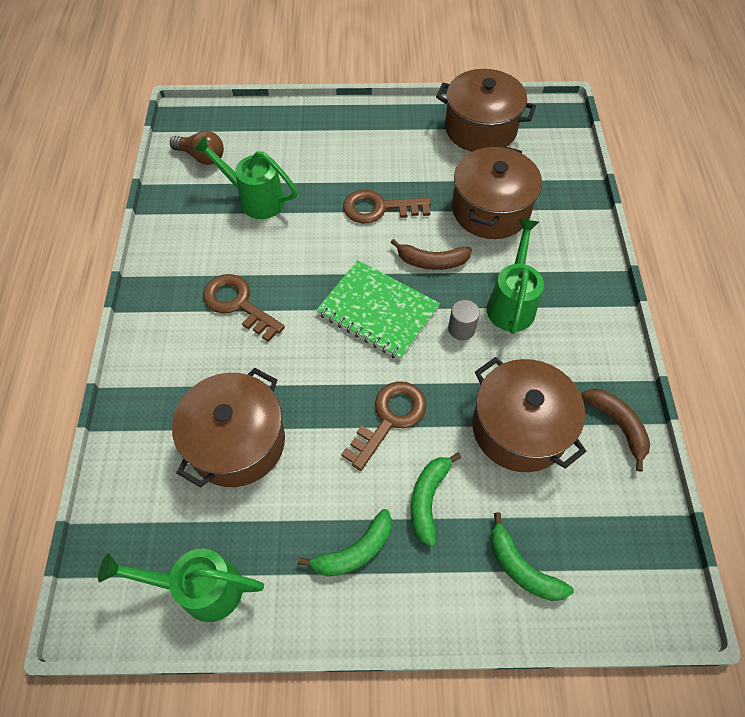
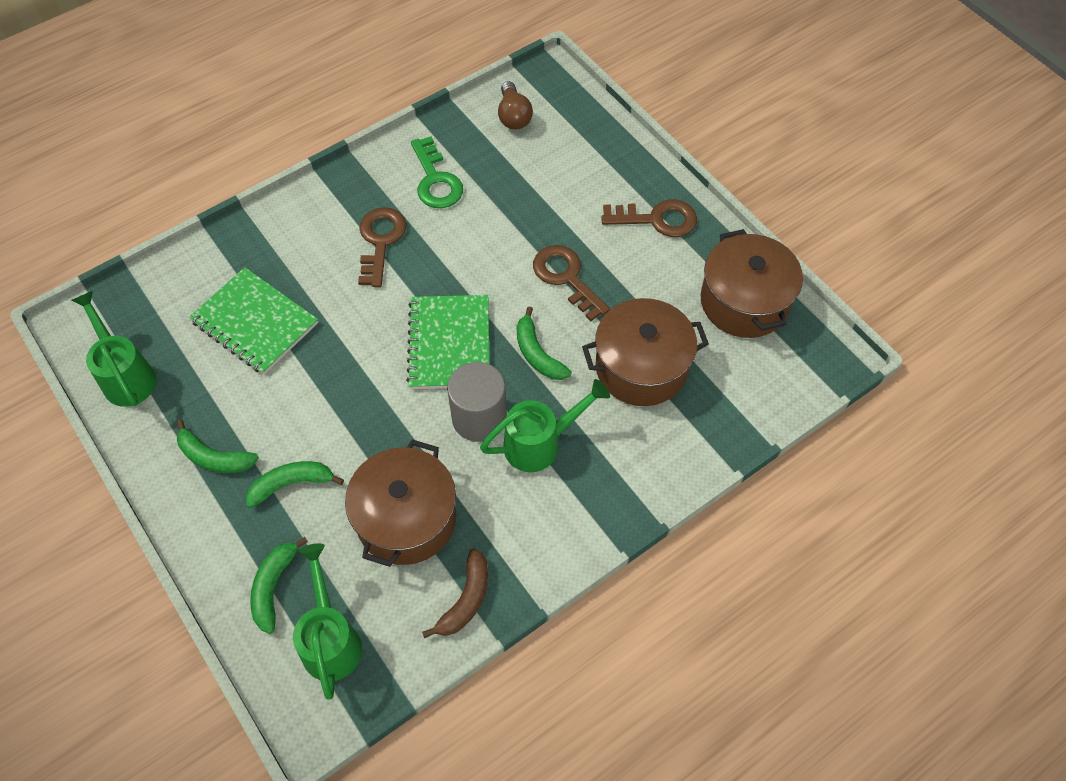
camera: 55 degrees right, 0 degrees up
(213, 236) = (436, 180): none -> green key
(237, 442) = (255, 322): brown pot -> green notebook
(255, 199) = (499, 182): green watering can -> green watering can (330, 639)
(389, 419) = (347, 414): brown key -> brown key (657, 219)
(432, 261) = (537, 353): brown banana -> green banana
(461, 329) = (479, 418): grey cylinder -> grey cylinder, size x1.86

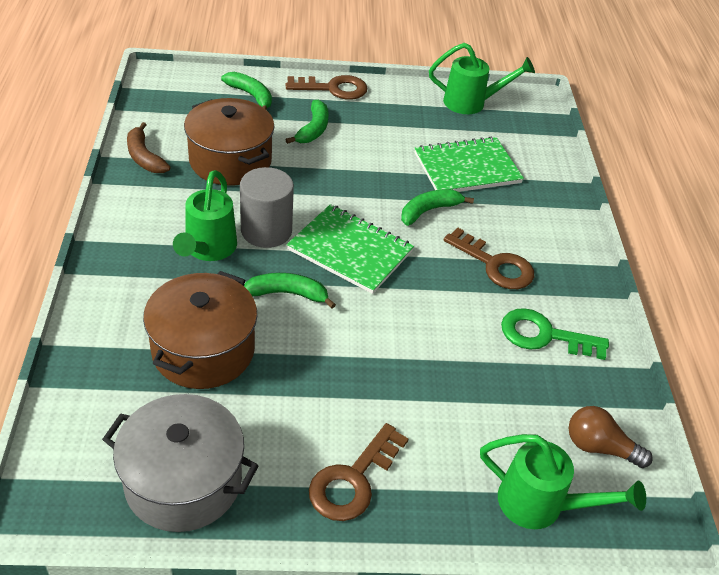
camera: 120 degrees right, 15 degrees down
(214, 457) = (368, 110): green banana -> green banana (429, 211)
(330, 639) = (192, 100): green watering can -> green watering can (541, 505)
(566, 278) = (347, 359): brown key -> brown key (333, 88)
(744, 302) = (183, 481): brown pot -> grey pot

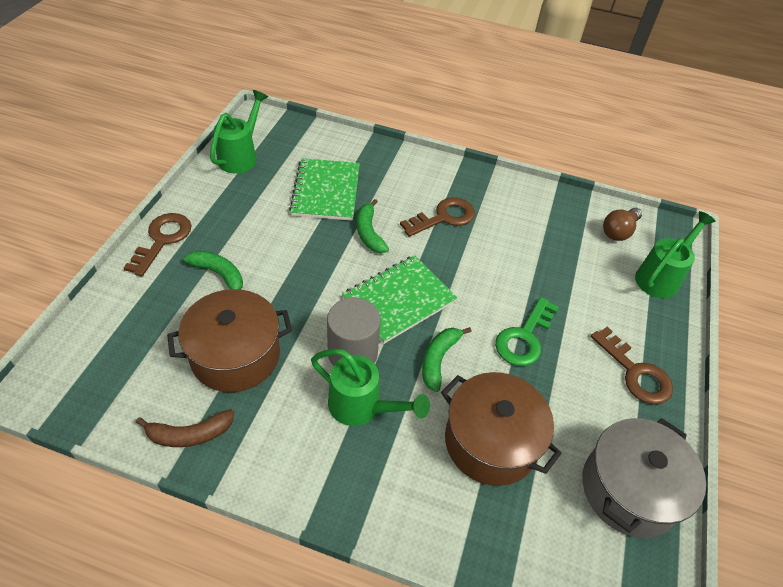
camera: 70 degrees left, 5 degrees up
(251, 96) = (133, 309): green banana -> none
(544, 335) = (520, 219): green key -> green key (524, 337)

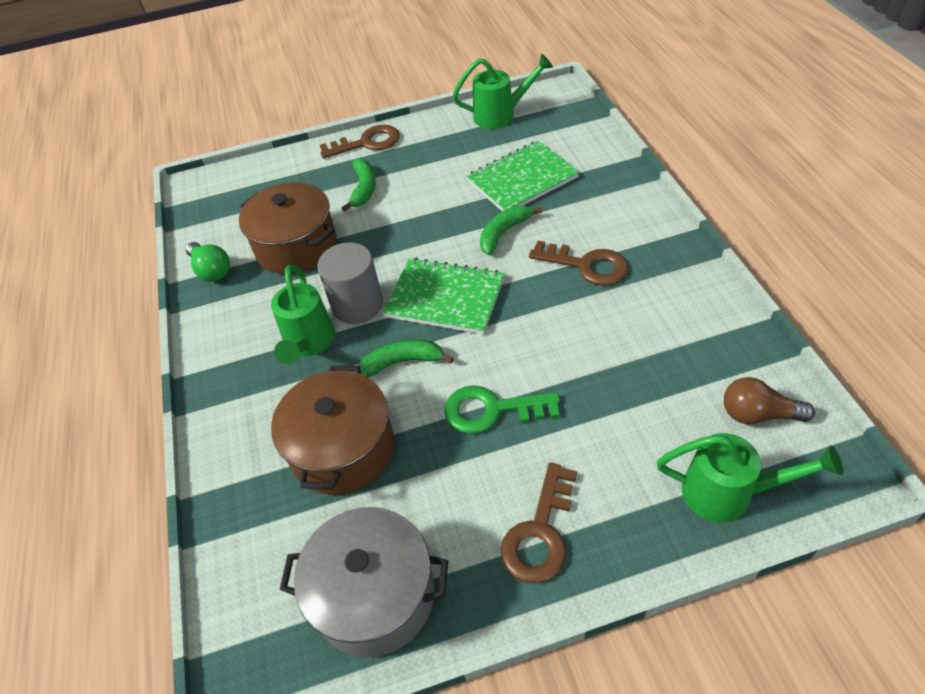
camera: 65 degrees right, 0 degrees up
(189, 434) = (211, 270): brown banana -> green light bulb

